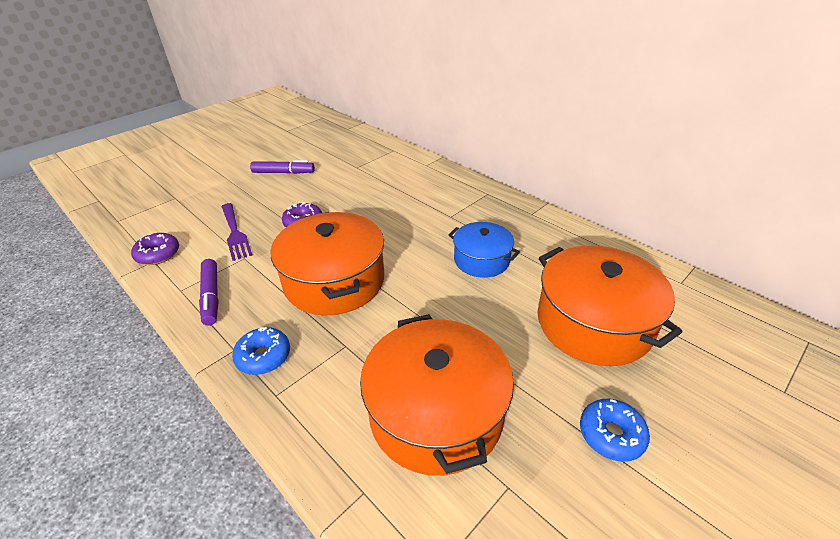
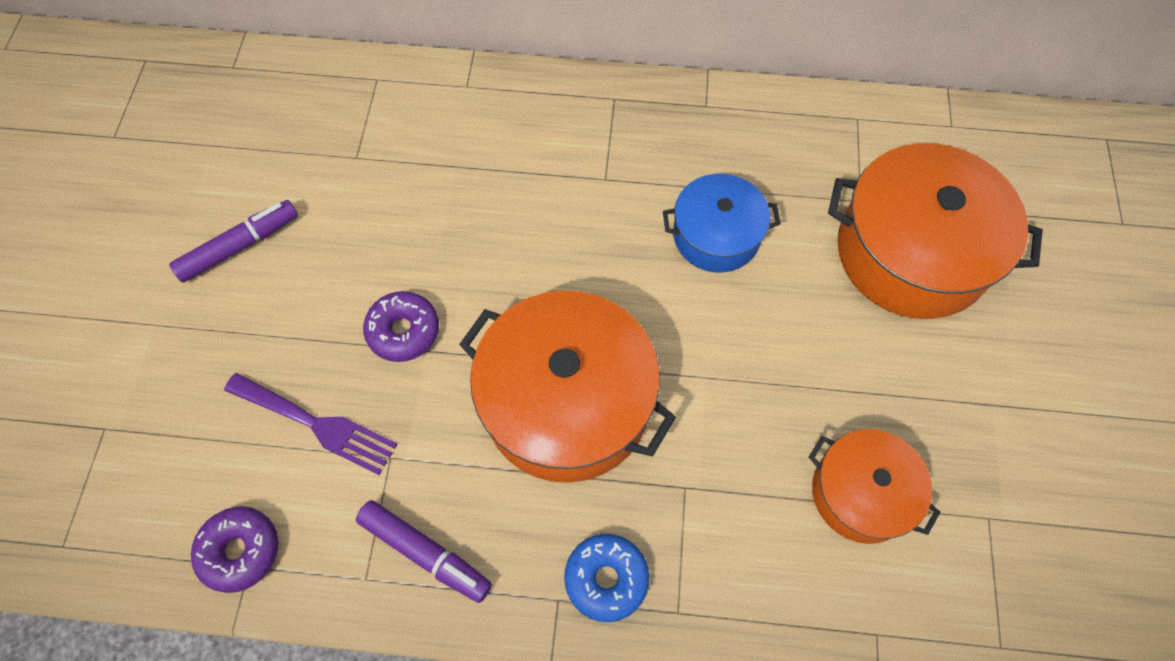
camera: 40 degrees left, 25 degrees up
(436, 413) = (861, 493): orange pot -> orange pot, size x0.58
(611, 434) = (1026, 389): blue donut -> none

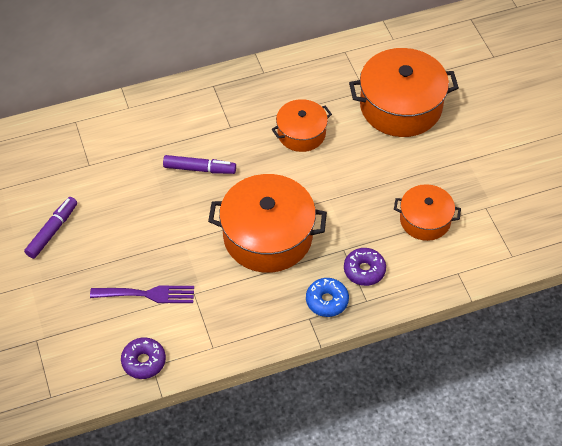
camera: 25 degrees left, 10 degrees down
(403, 331) = (166, 236): purple donut -> purple donut (364, 270)
(425, 553) = (236, 325): purple marker -> purple marker (199, 169)
(716, 235) = (301, 133): blue pot -> orange pot

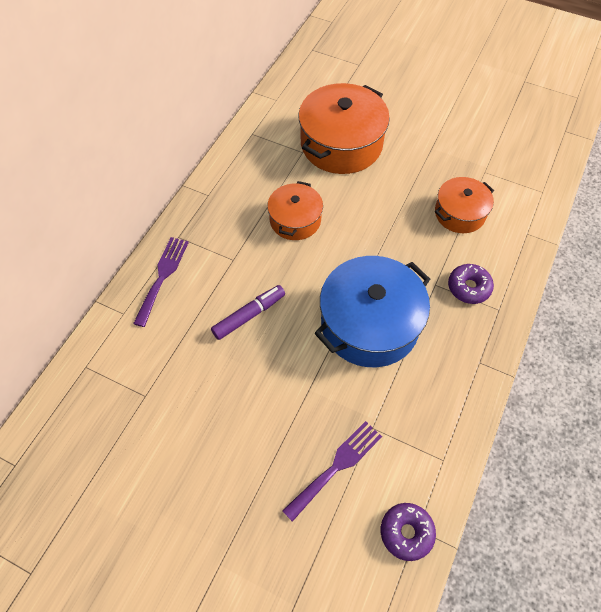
camera: 45 degrees left, 5 degrees up
(52, 231) = (181, 490): purple marker -> none
(175, 103) = (162, 276): none -> purple fork
(268, 236) = (369, 324): orange pot -> blue pot
(327, 301) = (474, 336): blue donut -> none

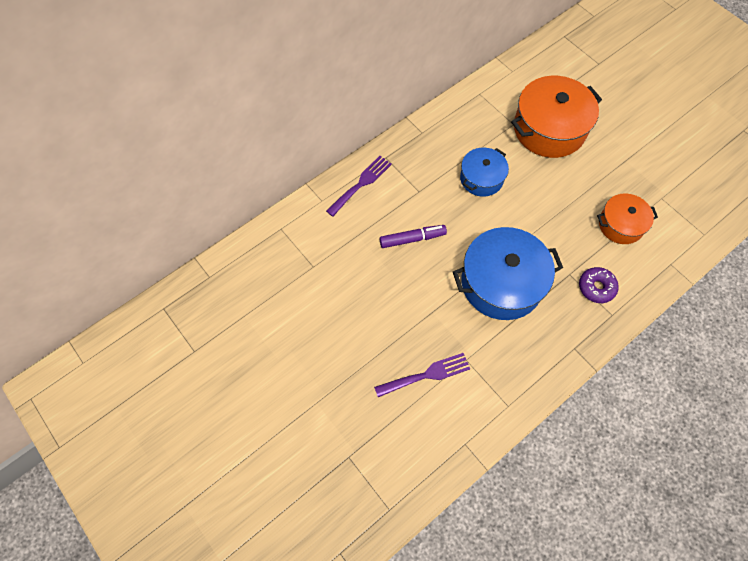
camera: 25 degrees right, 5 degrees up
(295, 220) = (481, 178): orange pot -> blue pot
(406, 532) = (455, 442): purple donut -> none

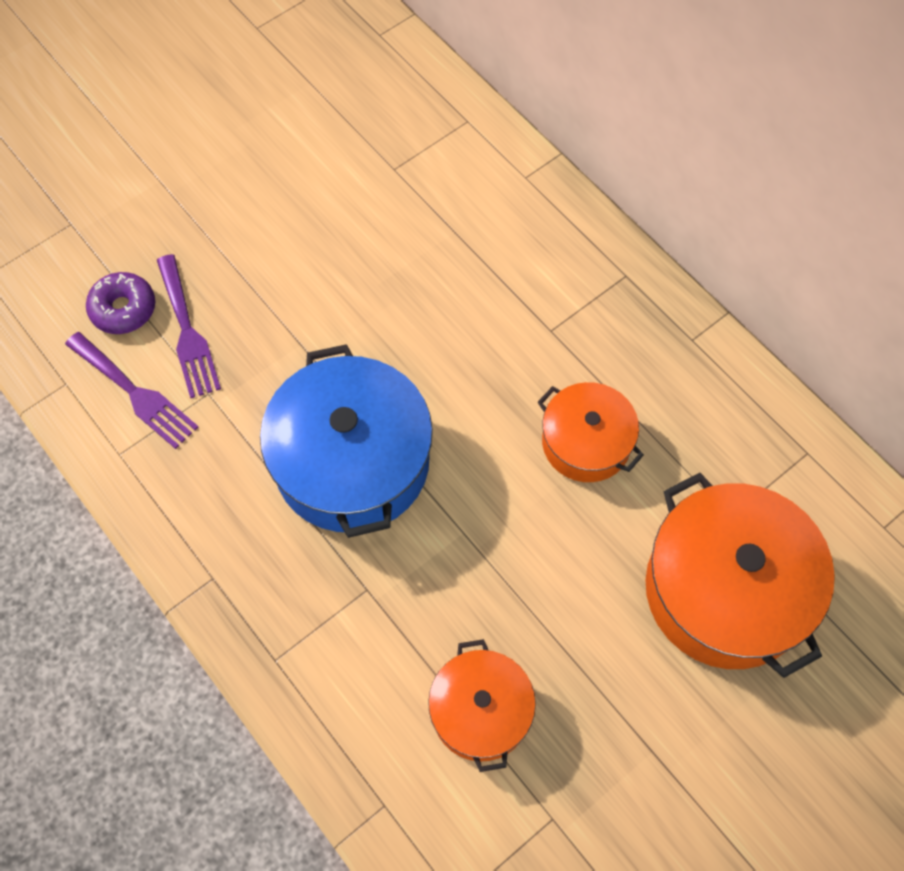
camera: 90 degrees right, 0 degrees up
(361, 184) = (564, 236): purple fork -> purple fork (135, 393)
(412, 239) = (447, 317): purple marker -> none
(481, 178) = (586, 442): blue pot -> orange pot
(596, 287) = (335, 637): purple donut -> purple donut (123, 309)

